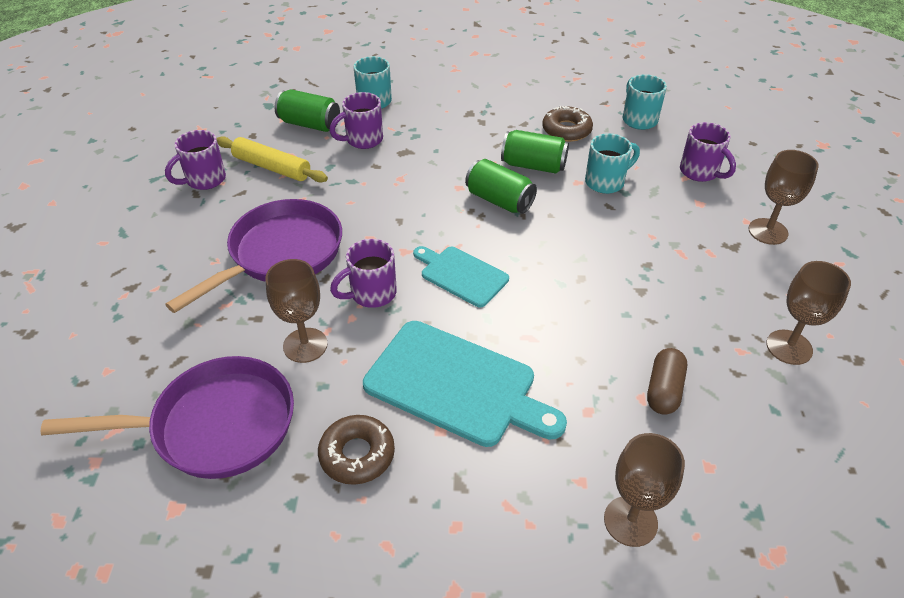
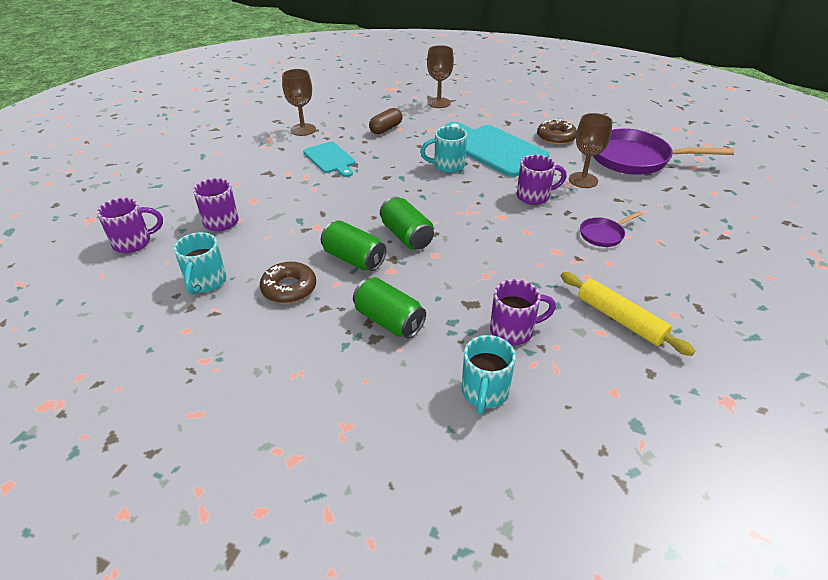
camera: 160 degrees left, 5 degrees down
(204, 180) = (694, 321): purple mug -> purple mug (134, 243)
(280, 254) = (603, 234): purple pan -> purple pan, size x0.47
(309, 124) = (576, 372): green can -> green can (389, 321)
(461, 275) = (466, 194): turquoise cutting board -> turquoise cutting board (330, 159)
(606, 182) = (305, 231): turquoise mug -> turquoise mug (447, 166)
(768, 231) = (233, 175): brown goblet -> none

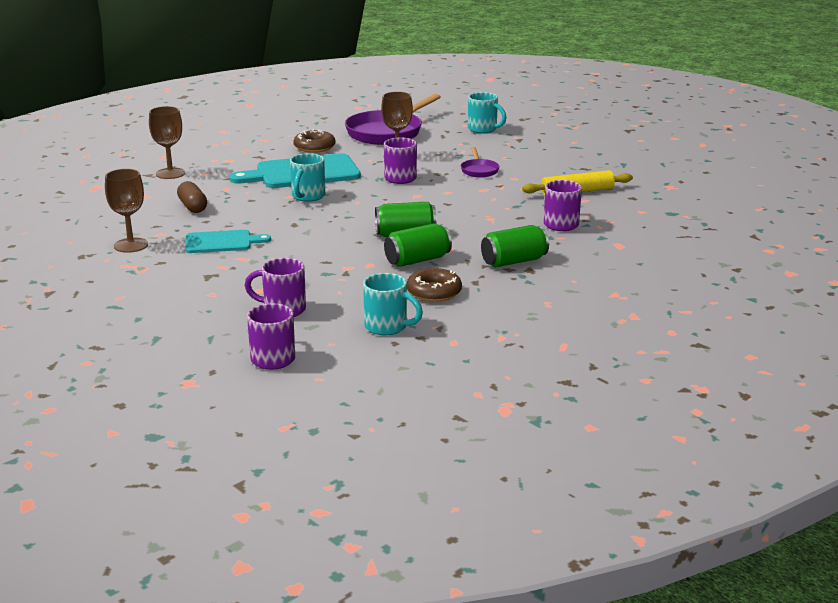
camera: 65 degrees left, 15 degrees down
(484, 393) = (614, 246): turquoise mug -> turquoise mug (483, 129)

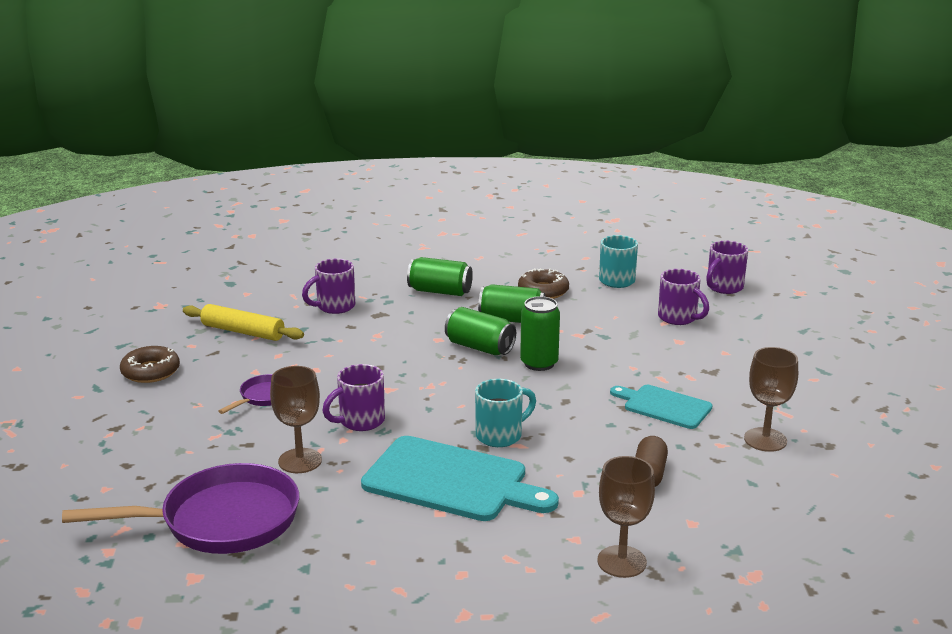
camera: 140 degrees left, 0 degrees up
(314, 147) = (362, 532): brown donut -> brown donut (150, 371)
(346, 239) = (539, 363): none -> green can
(483, 129) = (106, 467): turquoise mug -> none

